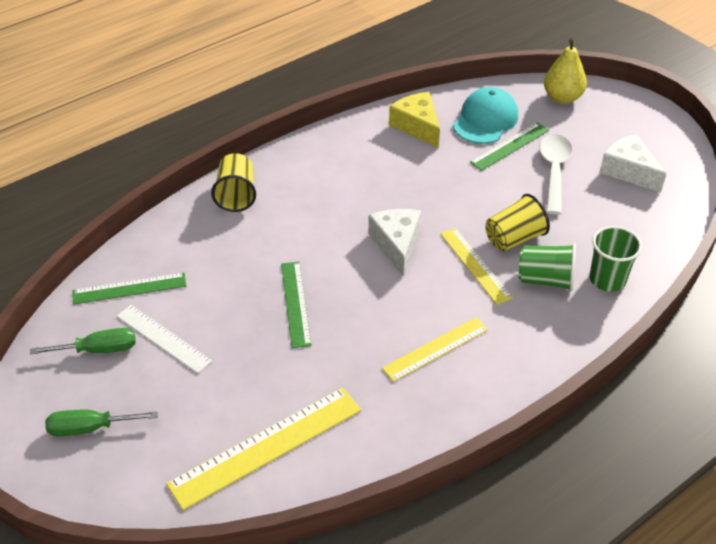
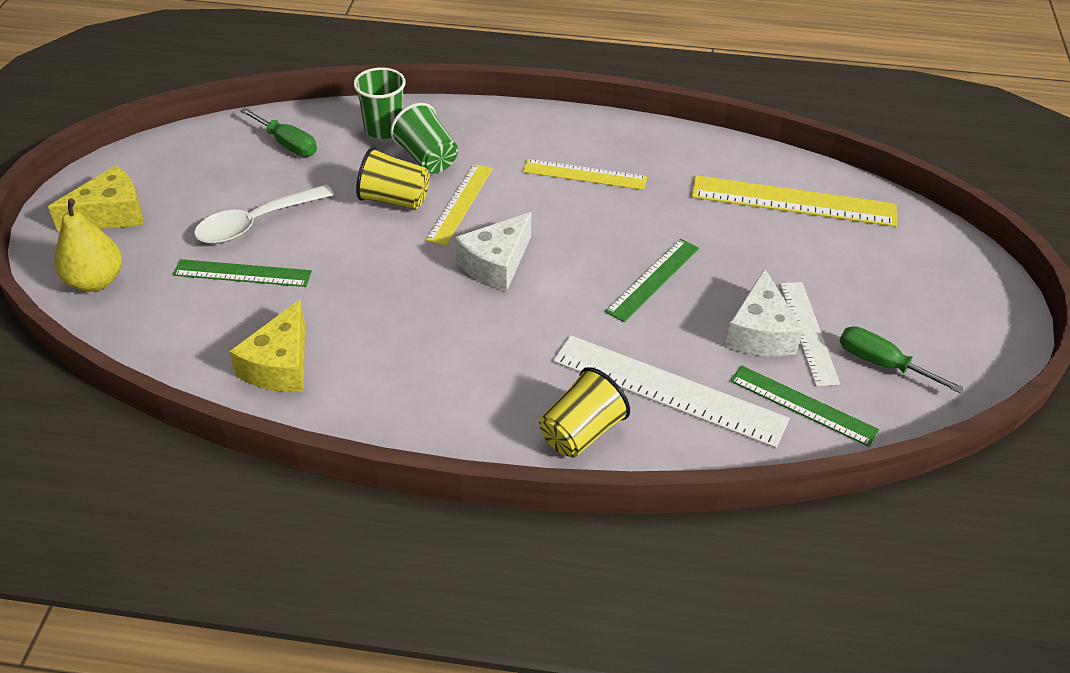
camera: 135 degrees left, 0 degrees up
(90, 428) = (935, 303): green screwdriver -> green screwdriver (287, 144)
(214, 245) = (668, 390): none -> white ruler
(485, 120) = (207, 317): turquoise cap -> none
(624, 124) = (111, 214): none -> yellow cheese
(628, 171) = (202, 178): white cheese -> white cheese (760, 333)

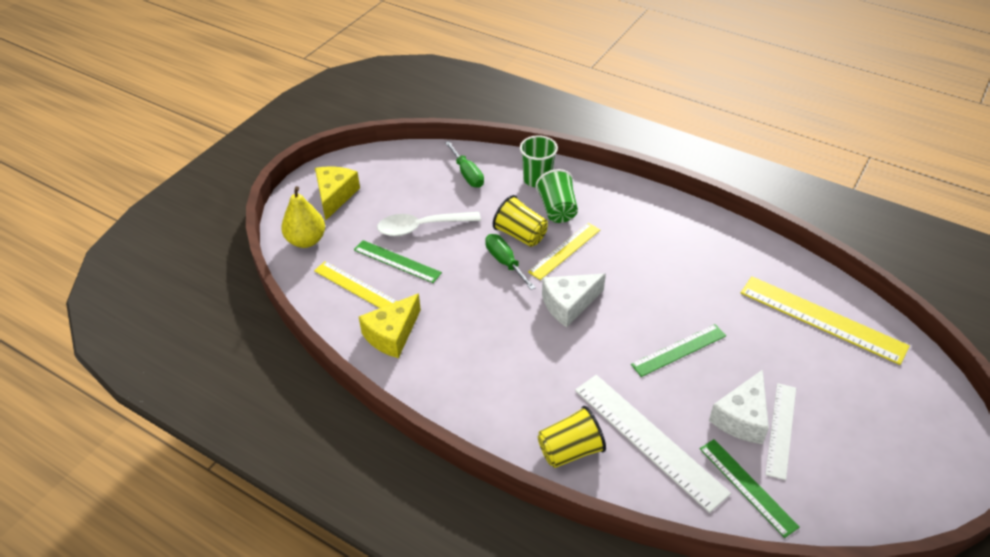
camera: 25 degrees right, 0 degrees up
(111, 214) = (335, 196): yellow cheese -> yellow cheese turned 75 degrees counterclockwise
(584, 175) = (666, 252): yellow ruler -> yellow ruler (355, 286)
(881, 363) = (829, 474): green screwdriver -> green screwdriver (505, 262)

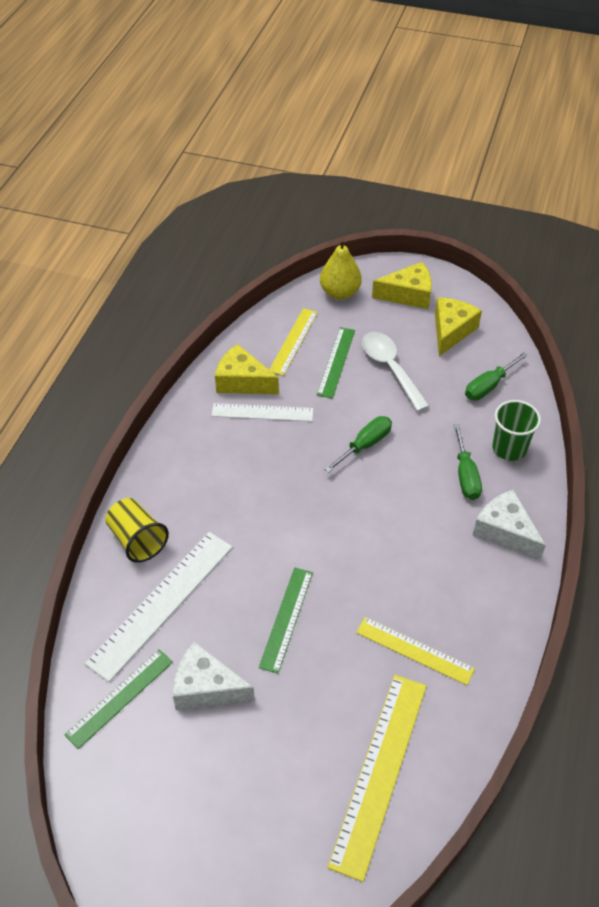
camera: 75 degrees right, 5 degrees up
(394, 180) = (451, 331): none -> yellow cheese
(520, 235) = (411, 450): yellow cup -> none
(557, 209) = (465, 475): green cup -> green screwdriver
(565, 251) = (401, 493): yellow ruler -> yellow ruler (414, 650)
(569, 304) = (322, 509): white cheese -> white cheese (505, 531)
(679, 350) = (286, 618): green ruler -> green ruler turned 60 degrees clockwise
(781, 430) = (198, 728): white ruler -> white ruler (262, 412)

